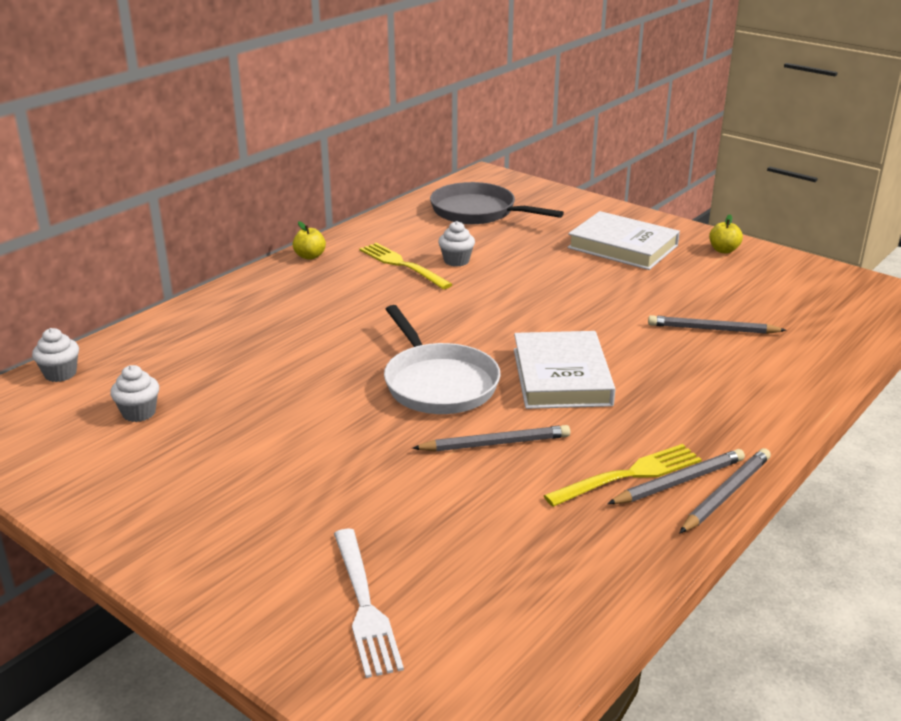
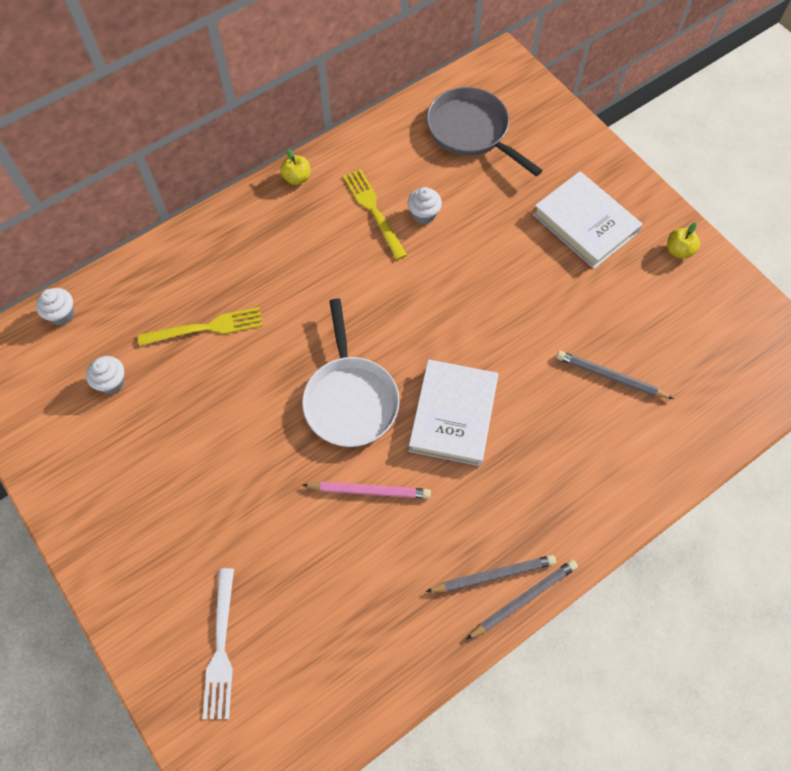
camera: 15 degrees right, 35 degrees up
(495, 444) = (369, 491): grey pencil -> pink pencil
(629, 475) = (458, 557): yellow fork -> yellow fork (207, 327)

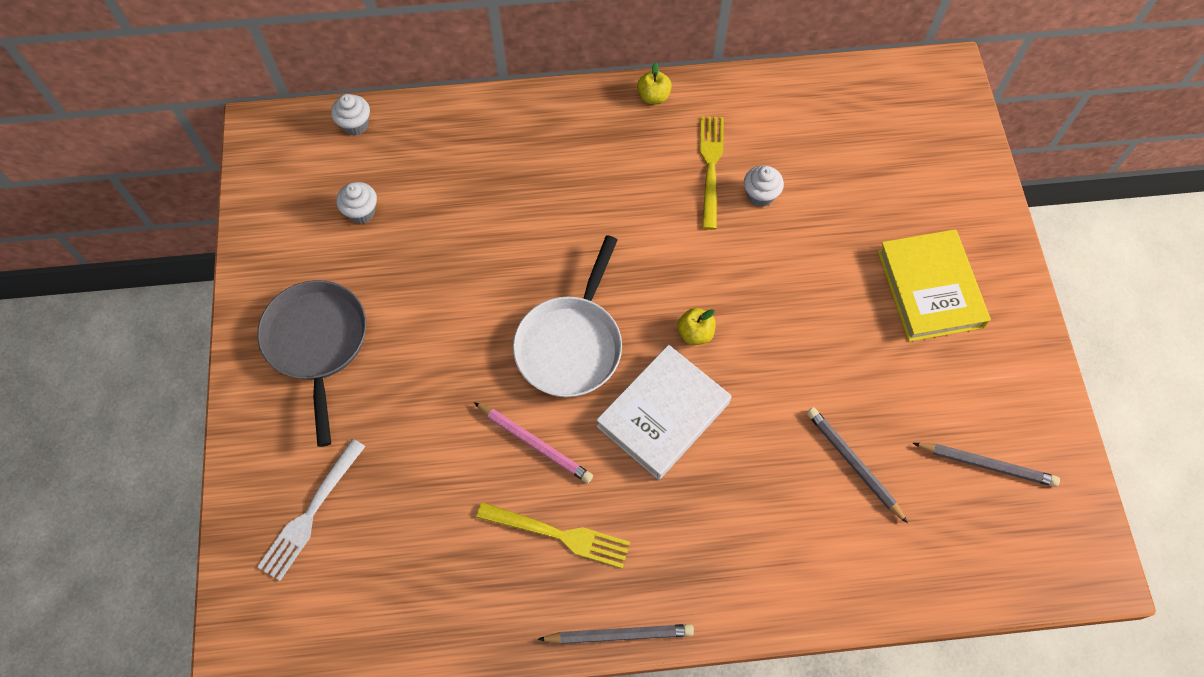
camera: 30 degrees right, 0 degrees up
(207, 327) = (478, 203): yellow fork -> yellow fork (559, 535)
(471, 132) = (866, 132): grey pan -> grey pan (317, 343)
(494, 575) = (604, 594): grey pencil -> grey pencil (987, 465)
(585, 223) = (930, 289): white book -> yellow book
(678, 250) = (1018, 370): yellow apple -> yellow apple (695, 333)

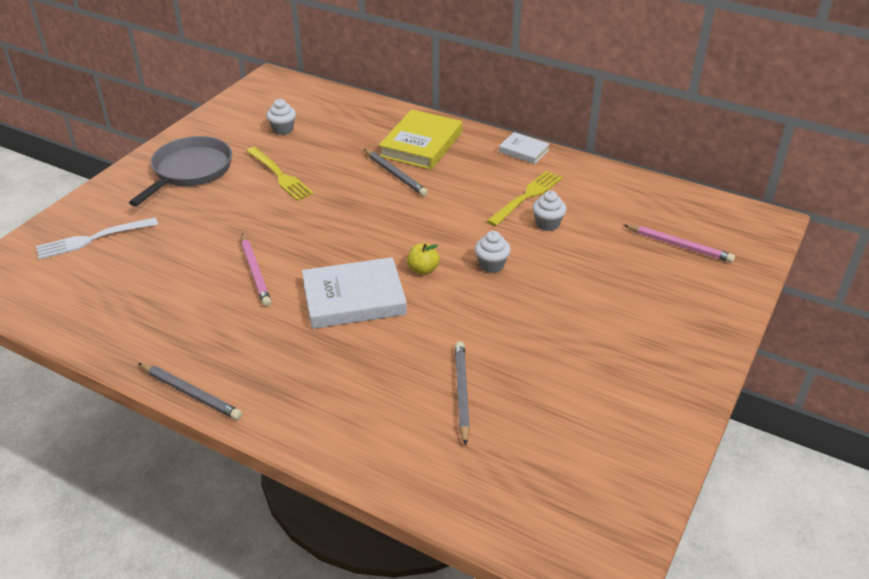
camera: 35 degrees right, 25 degrees down
(355, 125) = (324, 95): white cupcake -> white cupcake (491, 265)
(559, 535) = (216, 322): yellow fork -> yellow fork (280, 175)
(571, 344) = (334, 237): white pan -> none
(653, 97) = (523, 151): yellow apple -> white book
(897, 154) = (679, 246): none -> pink pencil
(930, 289) = (630, 327): yellow book -> yellow book (421, 144)
(987, 465) = (572, 450): grey pencil -> grey pencil (395, 175)

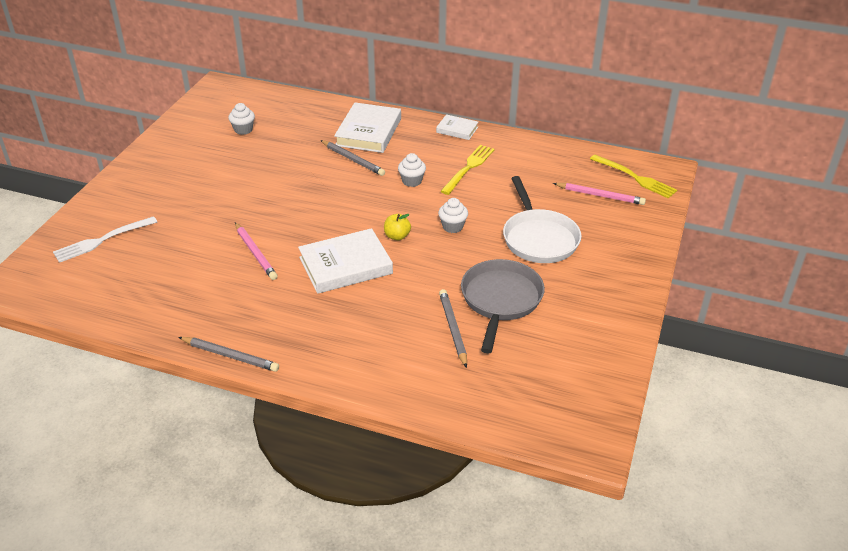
camera: 10 degrees left, 0 degrees up
(190, 171) = (170, 174): grey pan -> grey pan (500, 300)
(280, 175) = (252, 170): yellow fork -> yellow fork (635, 178)
(421, 144) = (369, 132): yellow book -> white book
(547, 224) = (491, 189): white cupcake -> white cupcake (412, 181)
(592, 290) = (539, 238): none -> white pan

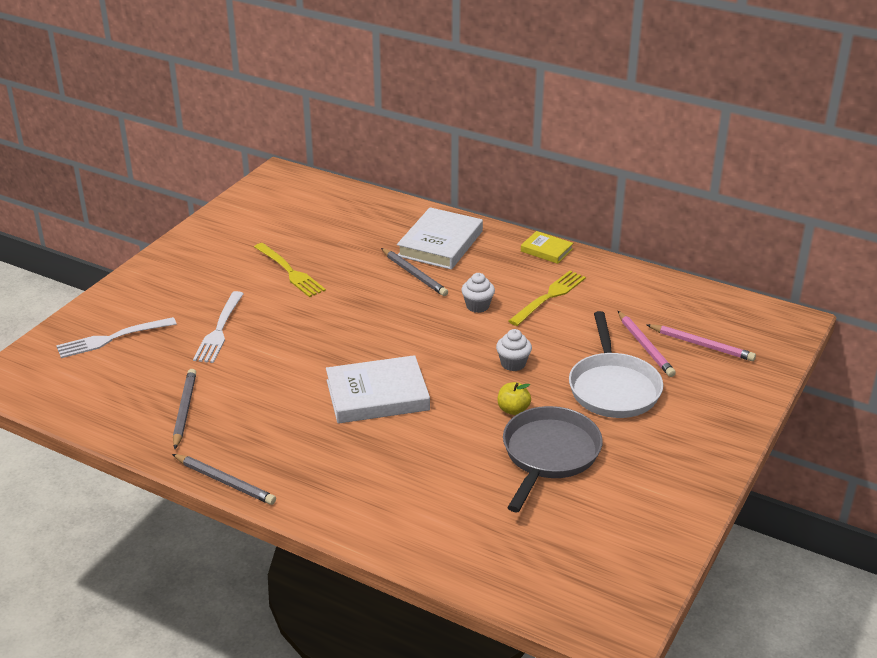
camera: 10 degrees right, 5 degrees down
(196, 224) = (219, 330): none -> white fork
(243, 130) = (295, 228): white cupcake -> none
(255, 253) = (278, 370): pink pencil -> pink pencil (645, 346)
(397, 236) = (445, 368): yellow apple -> yellow apple (513, 410)
(453, 329) = (485, 481): grey pencil -> grey pencil (185, 410)
(457, 130) = (546, 250): white book -> yellow book
(635, 178) = (751, 328): yellow fork -> yellow fork (290, 272)

